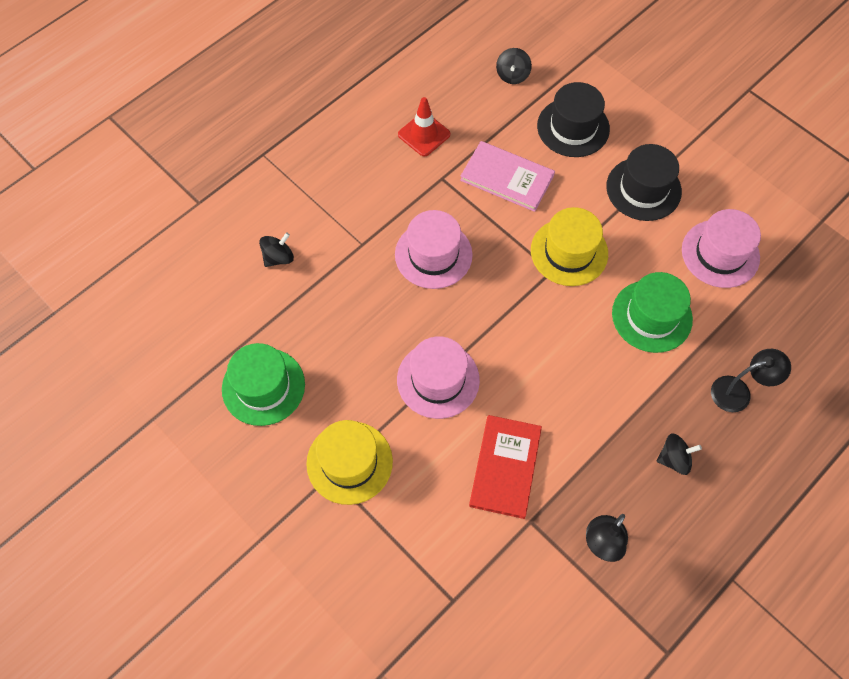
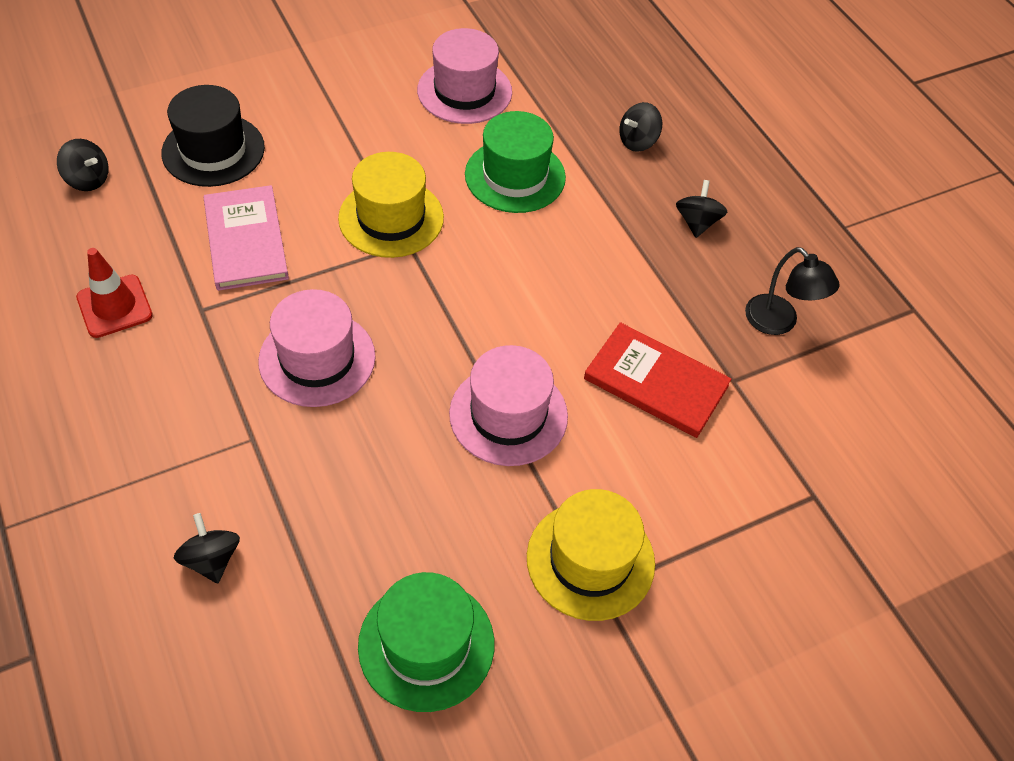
camera: 75 degrees left, 10 degrees down
(507, 178) = (246, 240): pink book -> pink book turned 60 degrees counterclockwise
(643, 189) = (343, 121): black hat -> none
(738, 392) = (637, 141): black lamp -> black spinning top

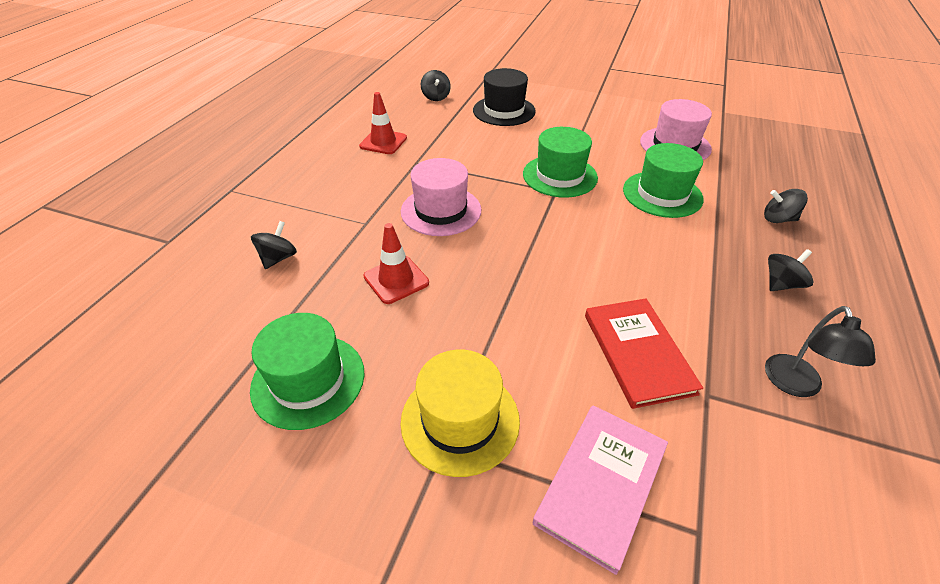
camera: 50 degrees right, 10 degrees down
(246, 240) = (472, 148): pink book -> pink book (601, 484)
(375, 479) = (396, 280): none -> red traffic cone
(391, 218) = (560, 176): yellow hat -> green hat
(508, 415) = (510, 302): pink hat -> none

